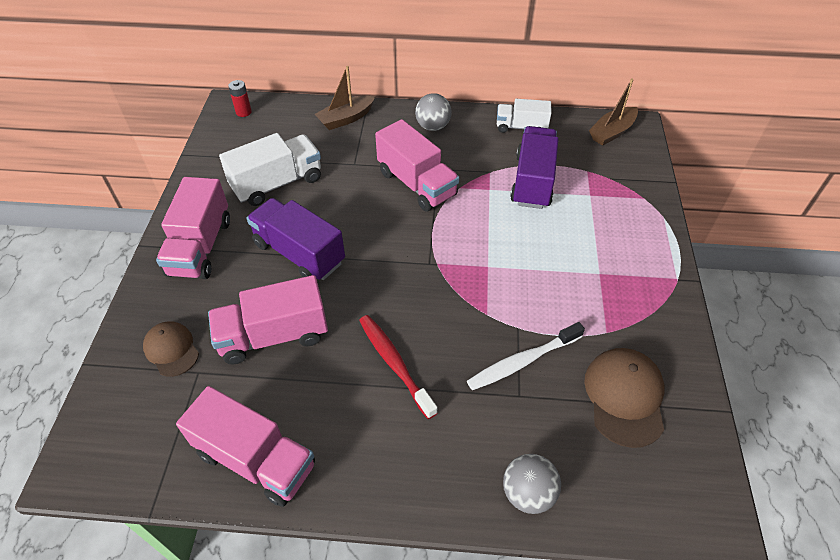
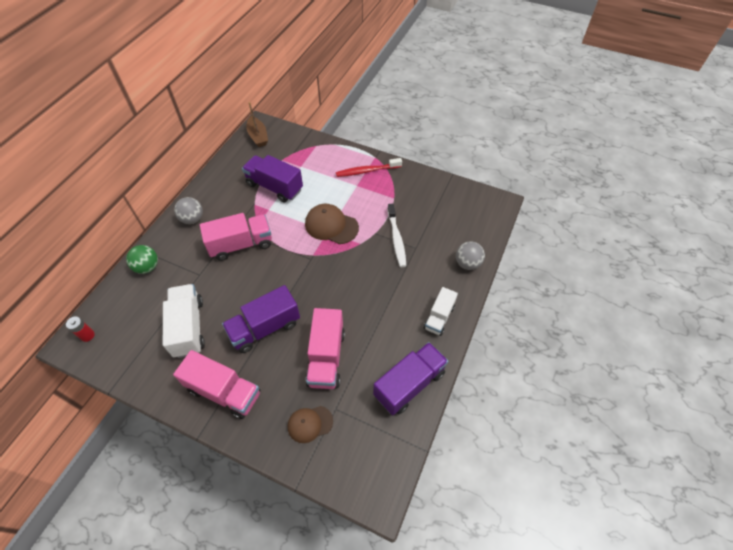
camera: 70 degrees left, 5 degrees up
(256, 459) = (409, 384): pink truck -> purple truck
(346, 119) = (147, 267): brown boat -> green ball
(395, 364) = (374, 297): red toothbrush -> red toothbrush (367, 171)
(521, 127) = (225, 174): white truck -> white truck (439, 317)
(624, 397) = (432, 207): brown cap -> brown cap (331, 226)

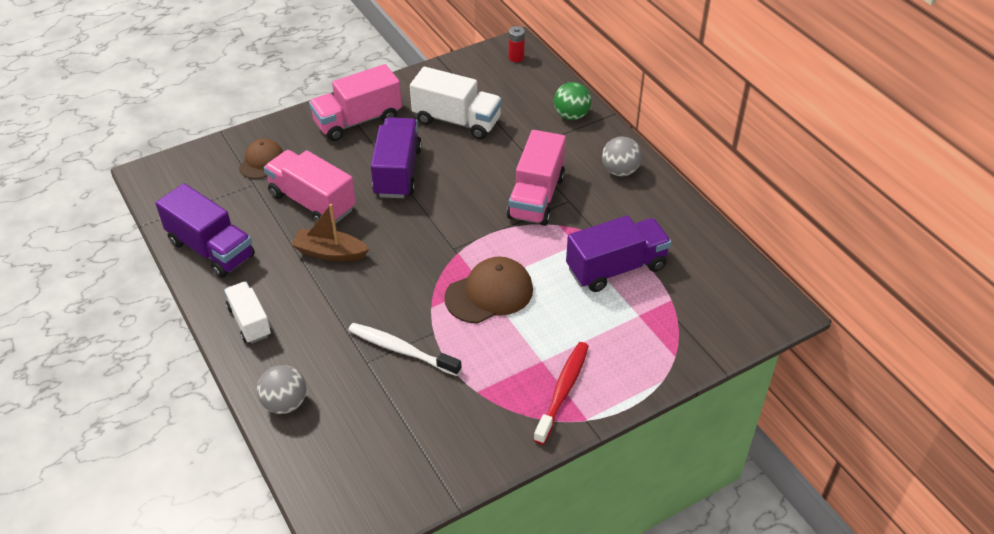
camera: 125 degrees right, 10 degrees down
(258, 136) = (751, 296): brown boat -> brown boat (330, 252)
(409, 384) = (211, 249): purple truck -> purple truck turned 45 degrees counterclockwise

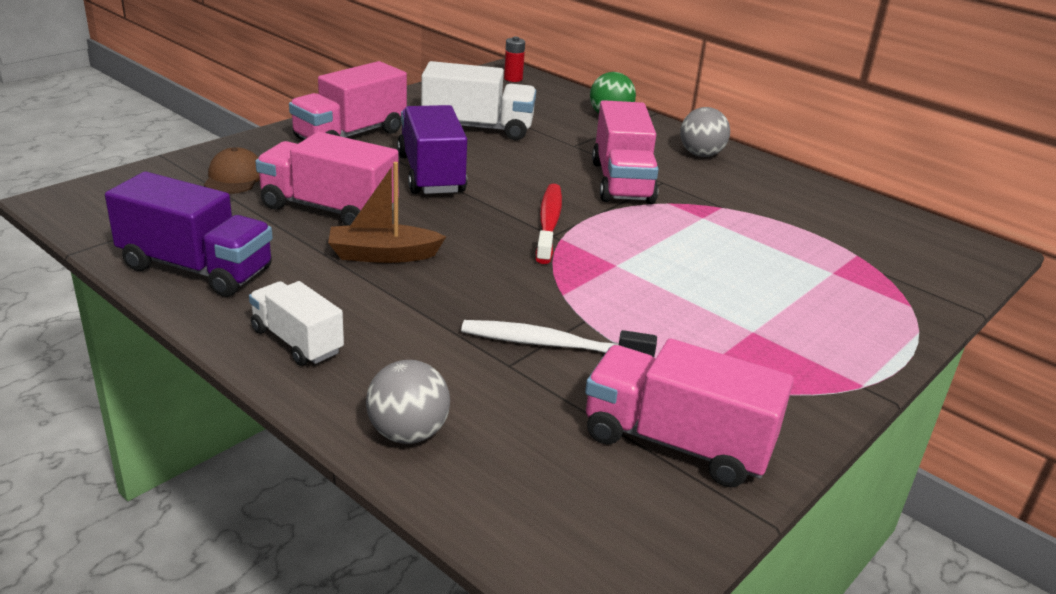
camera: 20 degrees left, 15 degrees down
(436, 440) = (676, 443): none -> pink truck
(489, 293) = (631, 273): brown cap -> none
(562, 391) = (806, 360): red toothbrush -> red toothbrush (548, 224)
(616, 268) = (768, 234): purple truck -> none

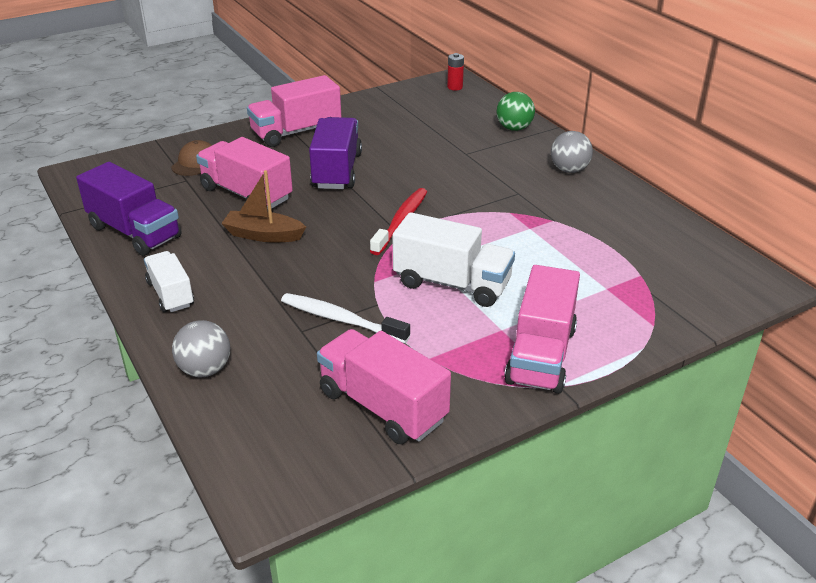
camera: 20 degrees right, 5 degrees up
(477, 128) = (397, 132): white truck -> white truck (452, 284)
(622, 182) = (483, 190): pink truck -> pink truck (541, 355)

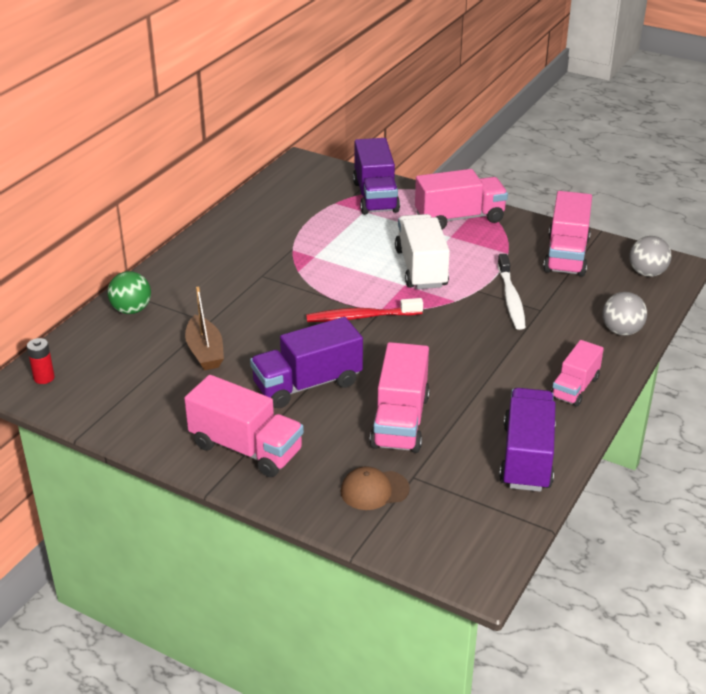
camera: 120 degrees left, 0 degrees up
(171, 294) = (575, 387): white truck -> pink truck
(263, 235) = (452, 379): brown boat -> brown boat (205, 352)
(569, 170) = (198, 261): grey ball -> grey ball (647, 273)
(639, 309) = (375, 197): none -> purple truck

